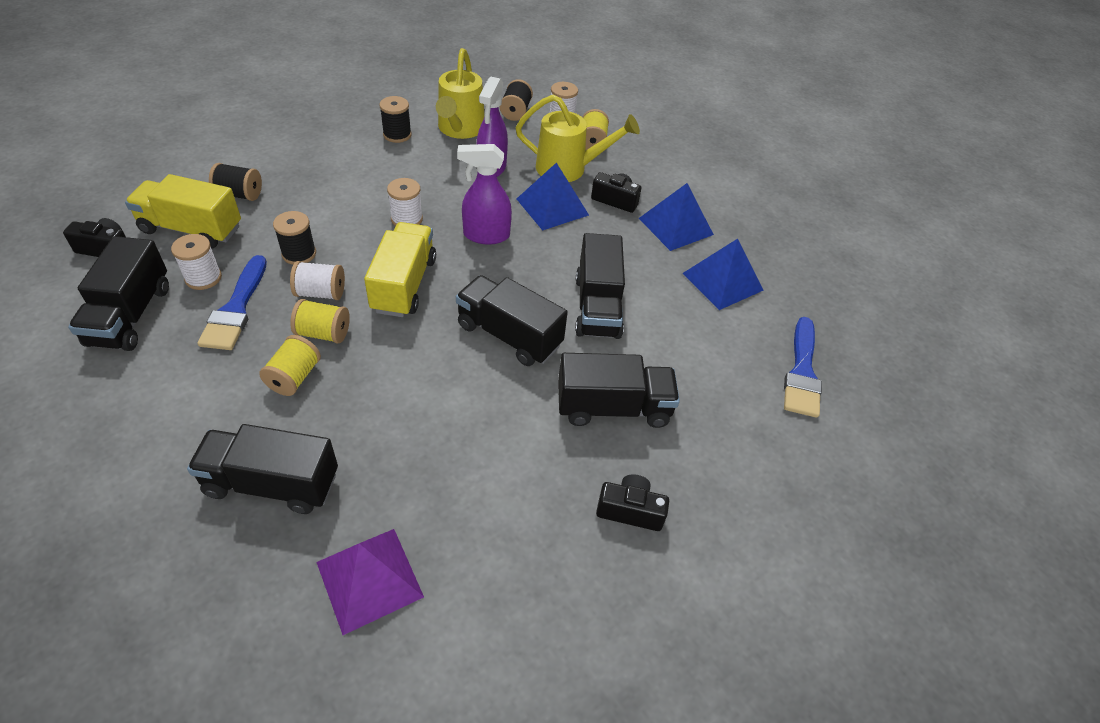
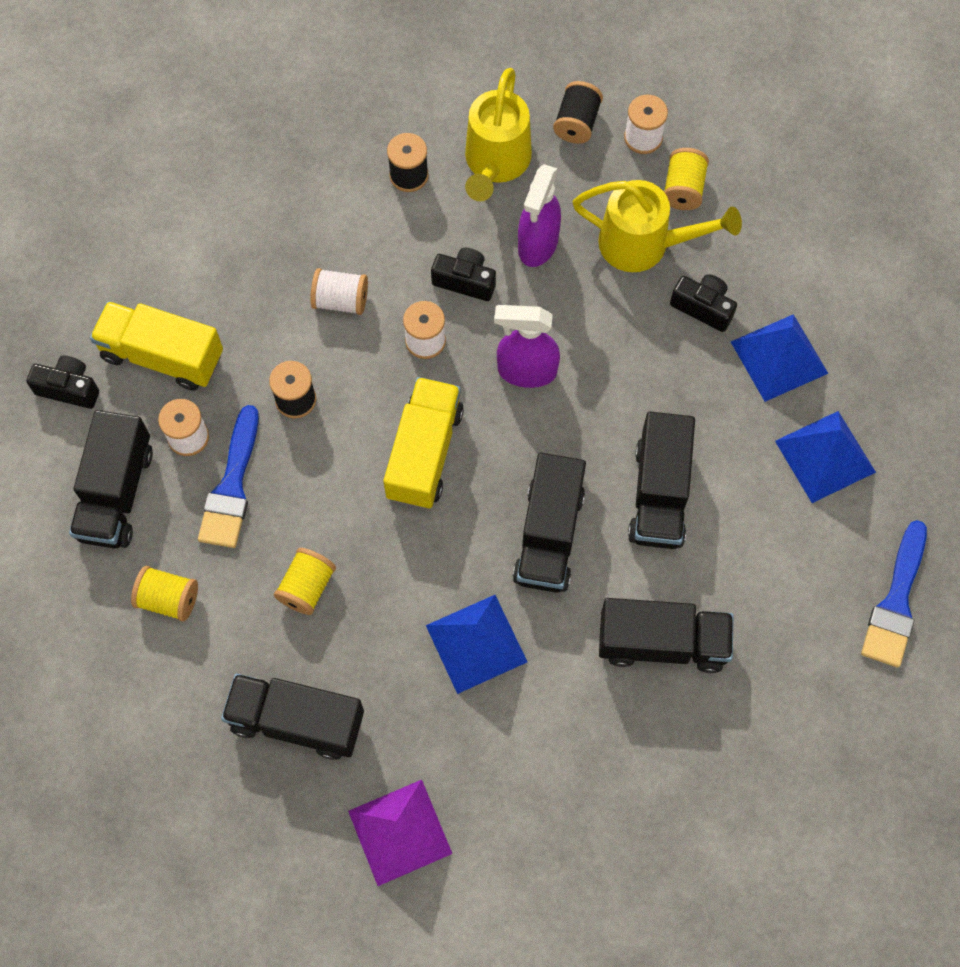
camera: 10 degrees right, 20 degrees up
(239, 194) = (212, 294): black spool -> none
(321, 293) = (326, 464): white spool -> white spool (341, 300)
(323, 333) = (334, 525): yellow spool -> yellow spool (168, 599)
(509, 335) = (549, 535): black truck -> black truck turned 120 degrees counterclockwise
(552, 207) = (616, 319): blue pyramid -> blue pyramid (476, 643)
(630, 510) = (665, 773): black camera -> black camera (465, 281)

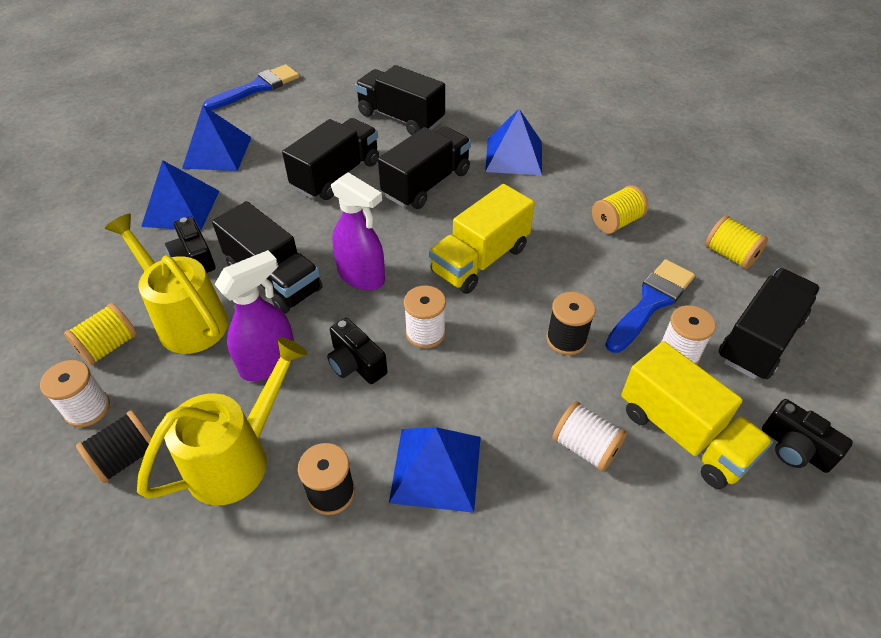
camera: 150 degrees left, 20 degrees down
(297, 721) = (655, 165): black truck -> black truck (274, 278)
(341, 300) = (479, 401): white spool -> white spool (585, 447)
(343, 230) = (436, 468): none -> blue pyramid
(399, 832) = (611, 106): purple pyramid -> none

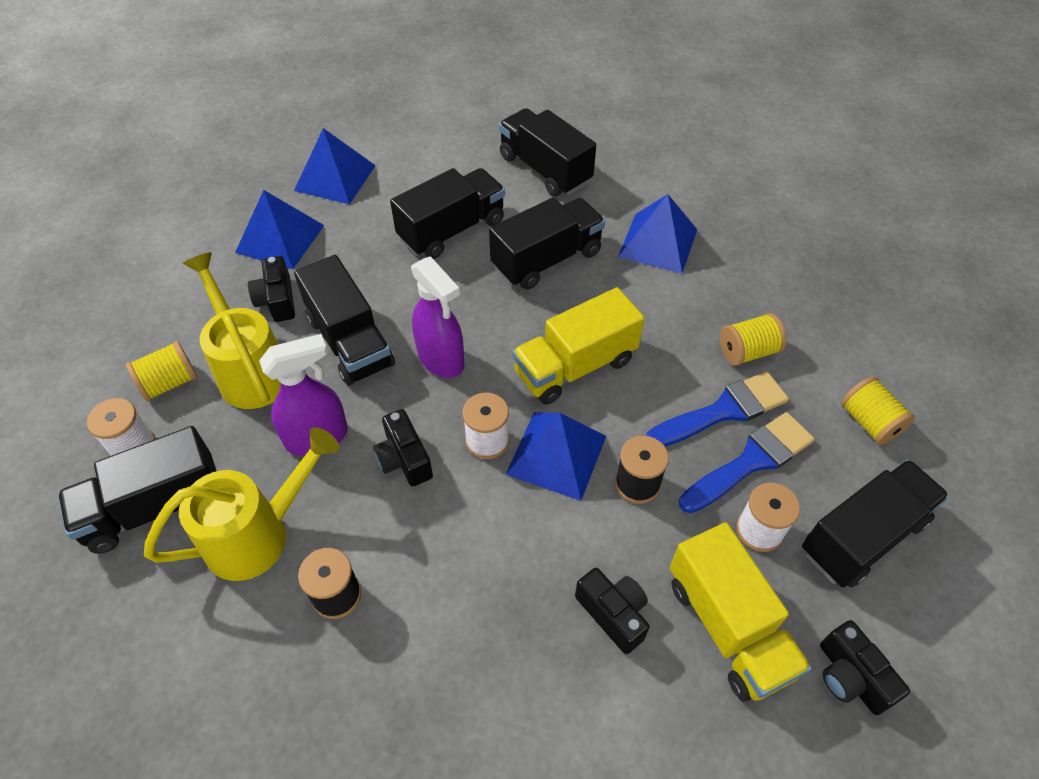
camera: 15 degrees right, 5 degrees up
(126, 457) = (155, 507): black spool -> black truck
(257, 87) = (400, 103): blue brush -> blue brush (723, 411)
(436, 468) = (449, 596): blue pyramid -> blue pyramid (556, 454)
(585, 447) = (613, 614): white spool -> black camera

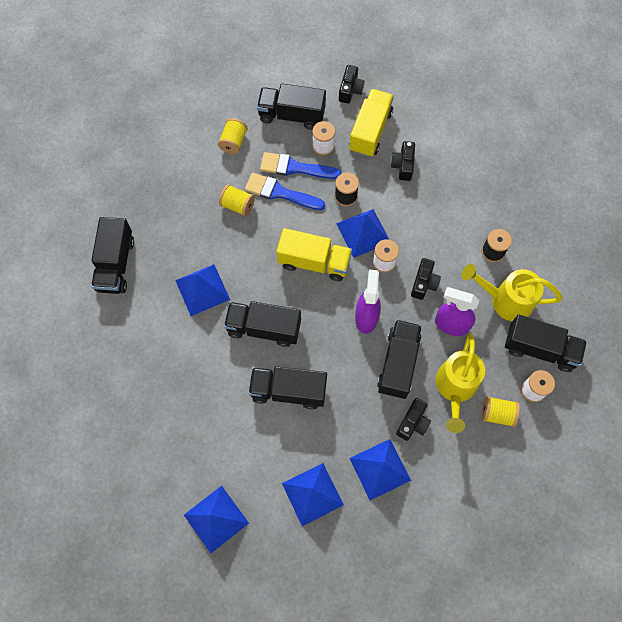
camera: 135 degrees left, 15 degrees up
(409, 109) = (216, 518): none -> blue pyramid
(545, 170) = (197, 389): black truck -> black truck (116, 264)

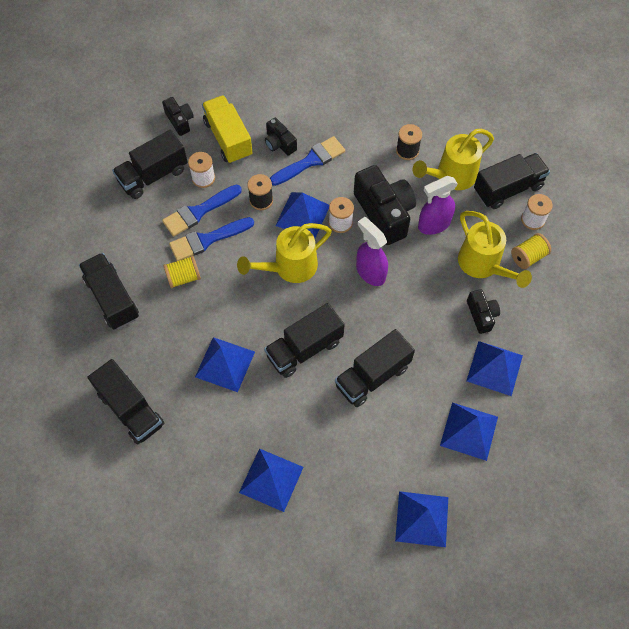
camera: 45 degrees left, 5 degrees down
(151, 394) = (271, 479): none -> blue pyramid
(233, 142) = (127, 233): yellow spool -> none
(314, 262) = (289, 267): yellow truck -> yellow watering can
(398, 364) = (427, 284): black truck -> black truck (112, 298)
(412, 197) = (311, 161): none -> blue brush
(424, 283) = (384, 213): black camera -> black camera, size x1.91

